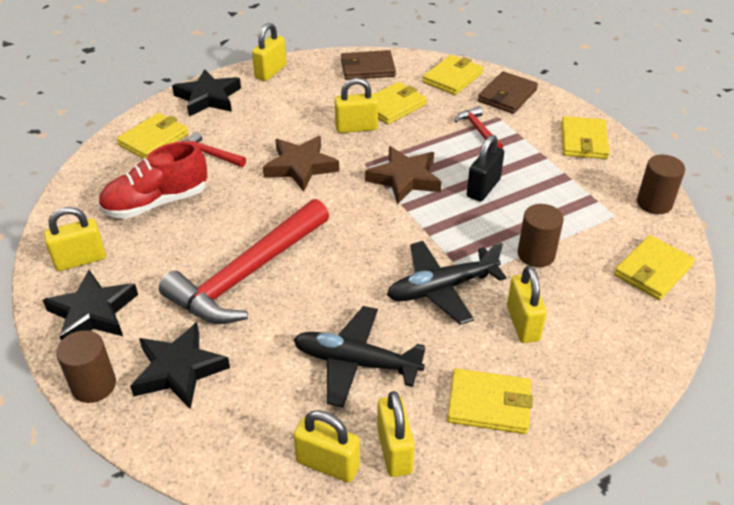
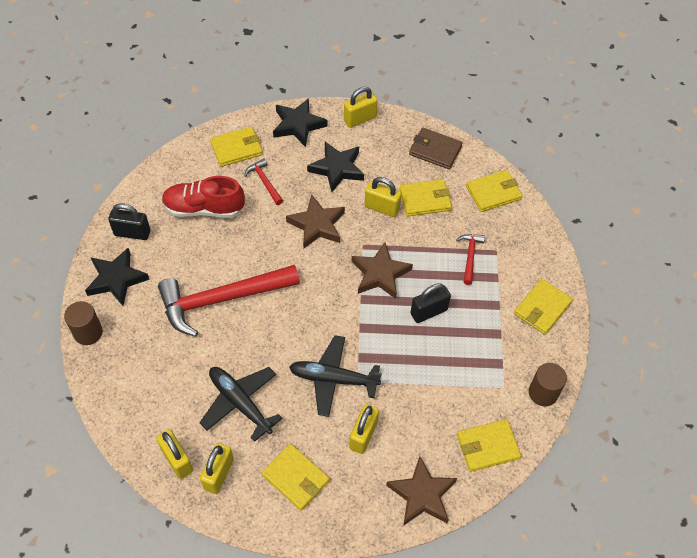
camera: 30 degrees right, 15 degrees up
(80, 260) = (132, 233): yellow padlock -> black padlock
(179, 370) = (139, 349): black star -> black star (337, 168)
(507, 95) = (521, 232): brown wallet -> none
(536, 254) = (418, 388): brown cylinder -> none
(636, 346) = (422, 494): none -> brown star

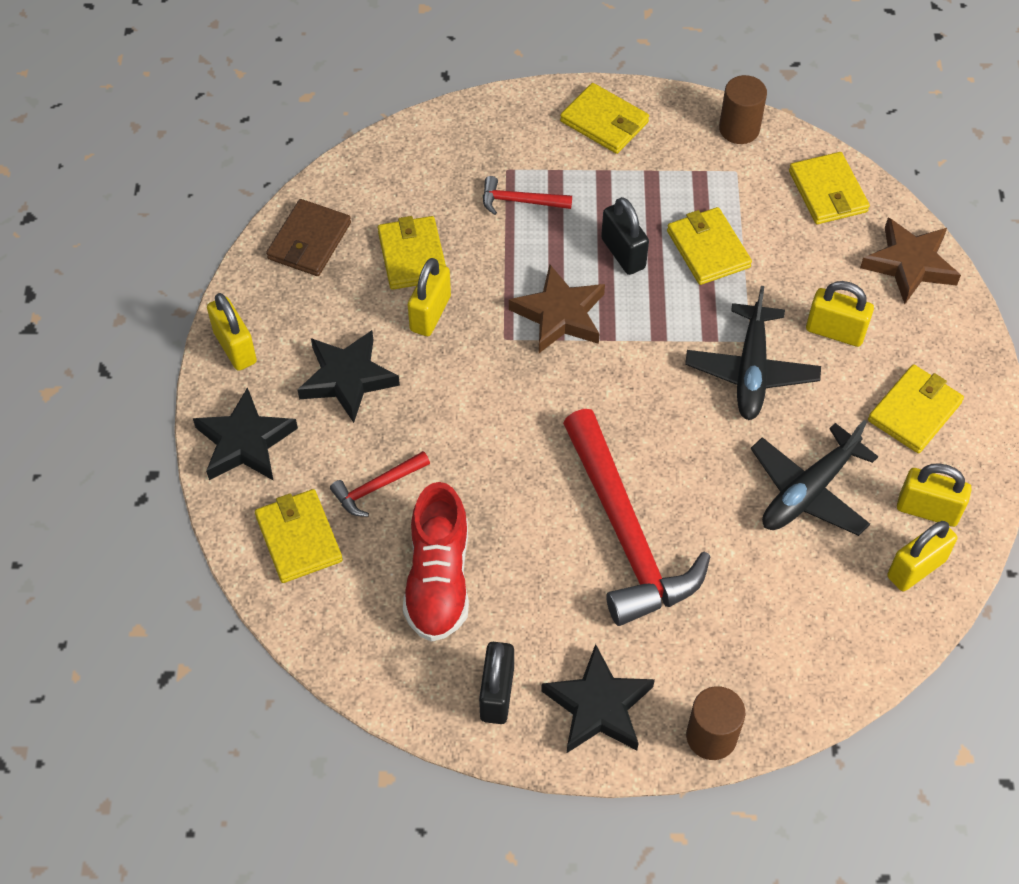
camera: 90 degrees left, 0 degrees up
(317, 225) = (468, 403): brown star -> none
(493, 193) = (397, 168): yellow wallet -> yellow wallet (708, 249)

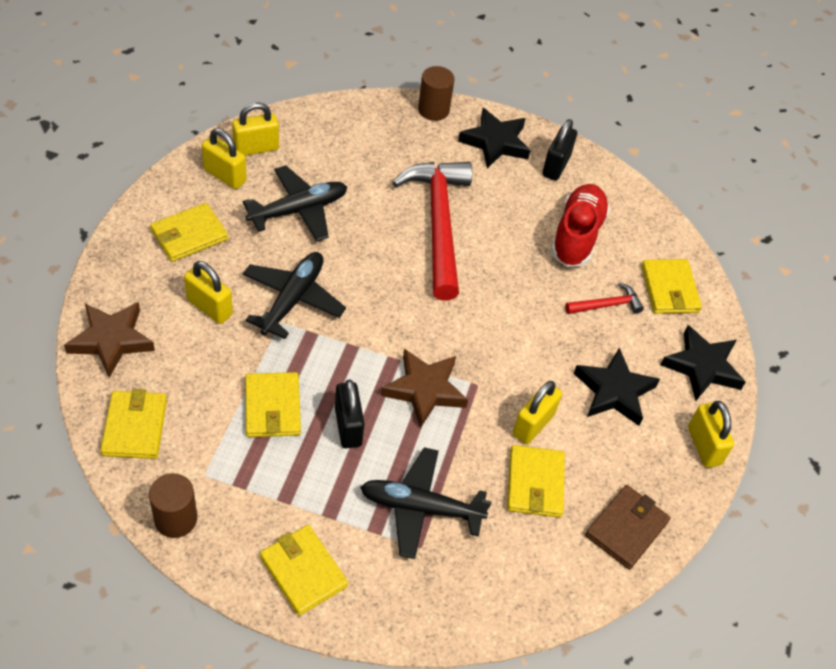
camera: 170 degrees left, 5 degrees down
(520, 201) = (420, 508): red hammer -> black plane

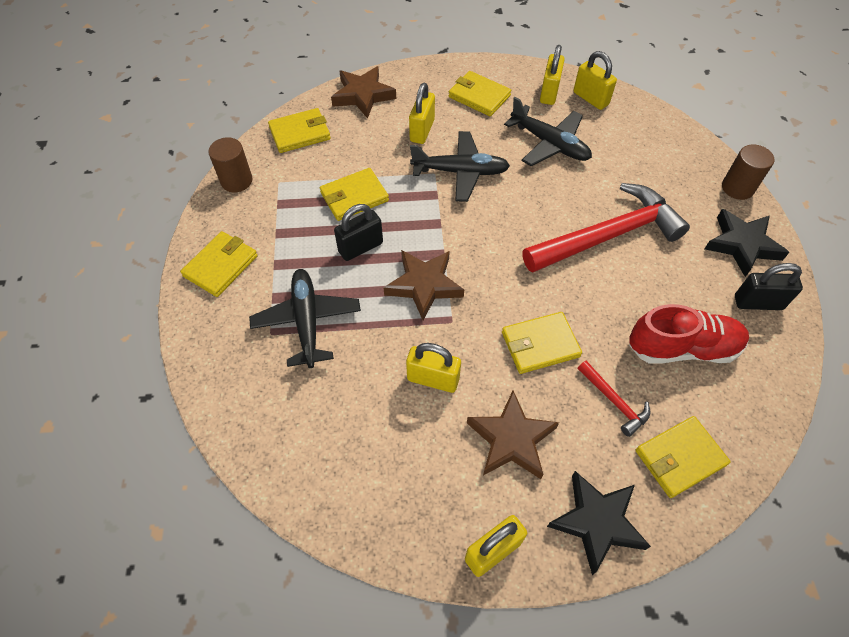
camera: 75 degrees right, 5 degrees up
(535, 483) = (370, 400): yellow wallet -> yellow wallet (540, 344)
(614, 391) = (511, 439): black star -> brown star
(626, 528) = (356, 497): brown wallet -> none

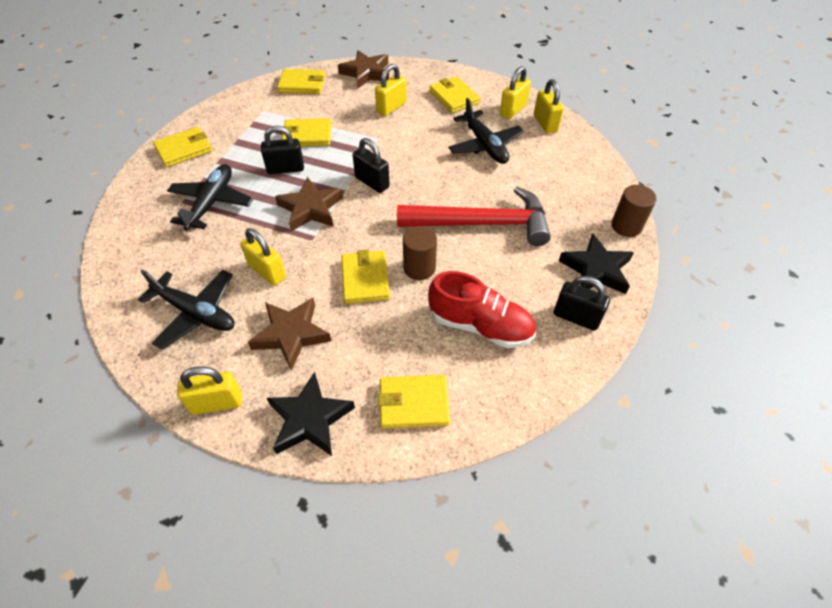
camera: 25 degrees right, 5 degrees down
(236, 181) = (236, 101): brown cylinder -> brown cylinder (419, 268)
(460, 172) = (398, 143): black plane -> black plane (196, 313)
(466, 229) = (372, 182): none -> black padlock
(540, 344) = (365, 279): yellow wallet -> yellow wallet turned 75 degrees clockwise
(614, 401) = (392, 341): red hammer -> none

